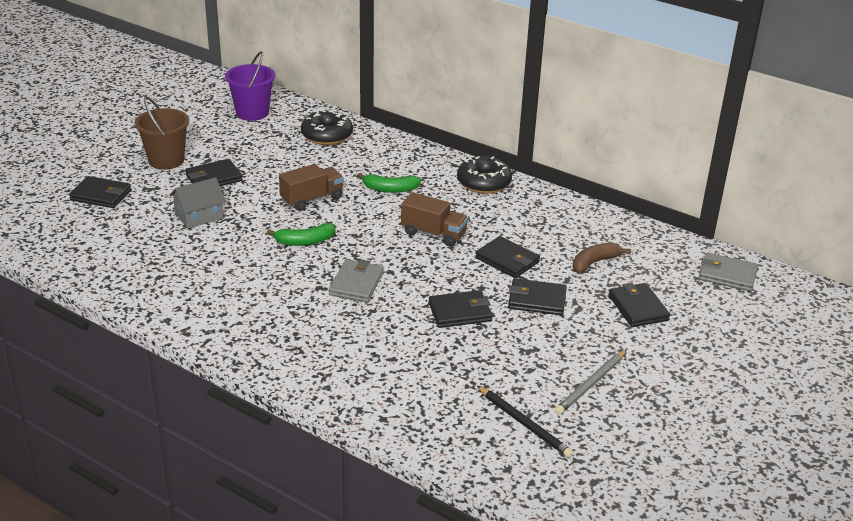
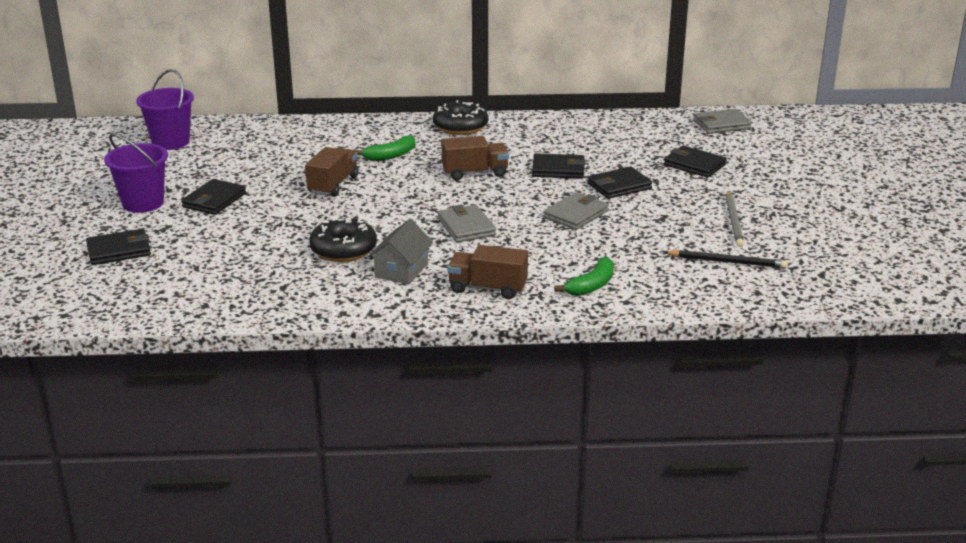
camera: 35 degrees left, 5 degrees down
(166, 160) = (143, 203): brown bucket -> purple bucket
(199, 216) = (247, 231): grey house -> grey house (401, 270)
(294, 350) = (487, 288): none -> brown truck
(305, 241) = (375, 215): green banana -> green banana (591, 285)
(327, 135) = (271, 137): black donut -> black donut (343, 249)
(460, 312) = (576, 214): black wallet -> grey wallet
(594, 263) = (623, 149): brown banana -> none

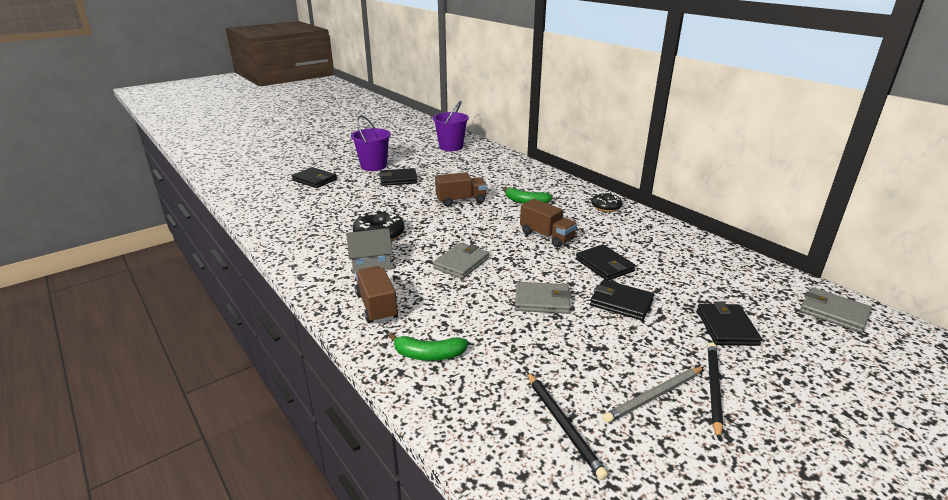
camera: 55 degrees right, 0 degrees up
(460, 126) = (606, 207): black donut -> black donut, size x0.65
(748, 199) = (713, 389): none -> black pencil

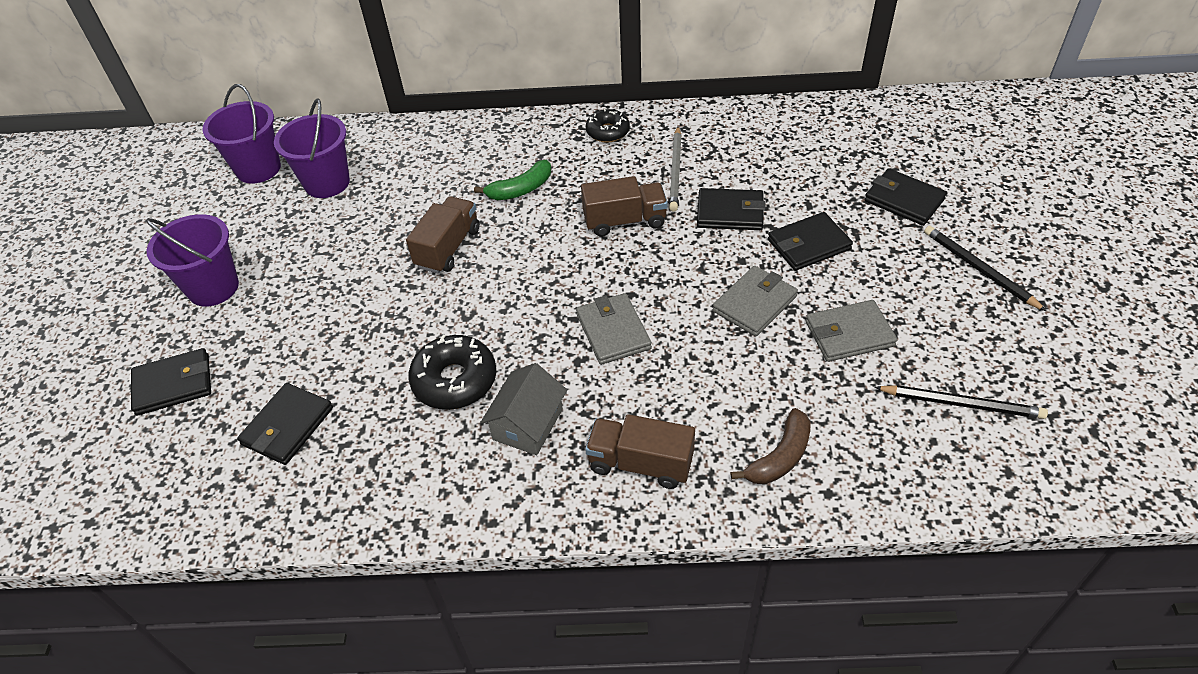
camera: 50 degrees left, 20 degrees up
(398, 179) = (300, 281): black wallet -> black wallet (288, 426)
(429, 355) = (780, 457): green banana -> brown banana
(463, 161) = (327, 183): none -> purple bucket
(654, 396) = (964, 315): grey pencil -> grey pencil (675, 171)
(834, 312) = (933, 120): grey wallet -> grey wallet (849, 334)

